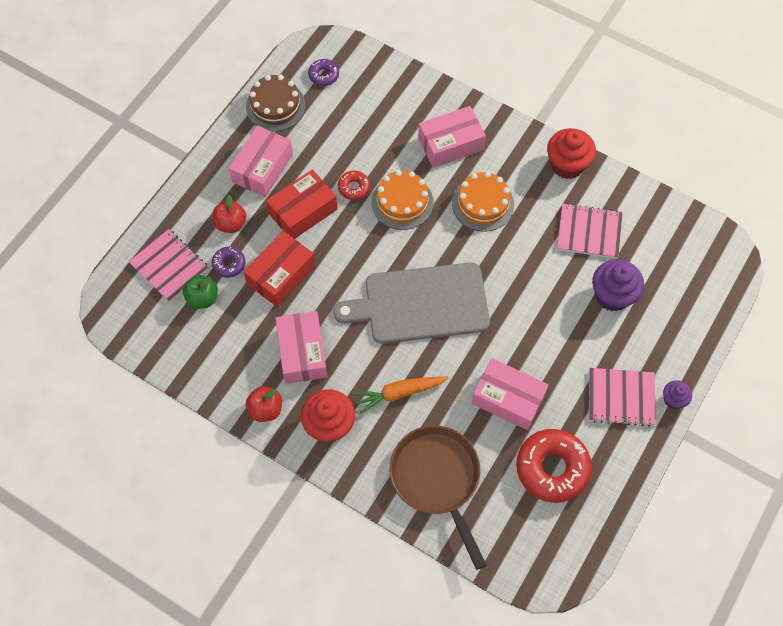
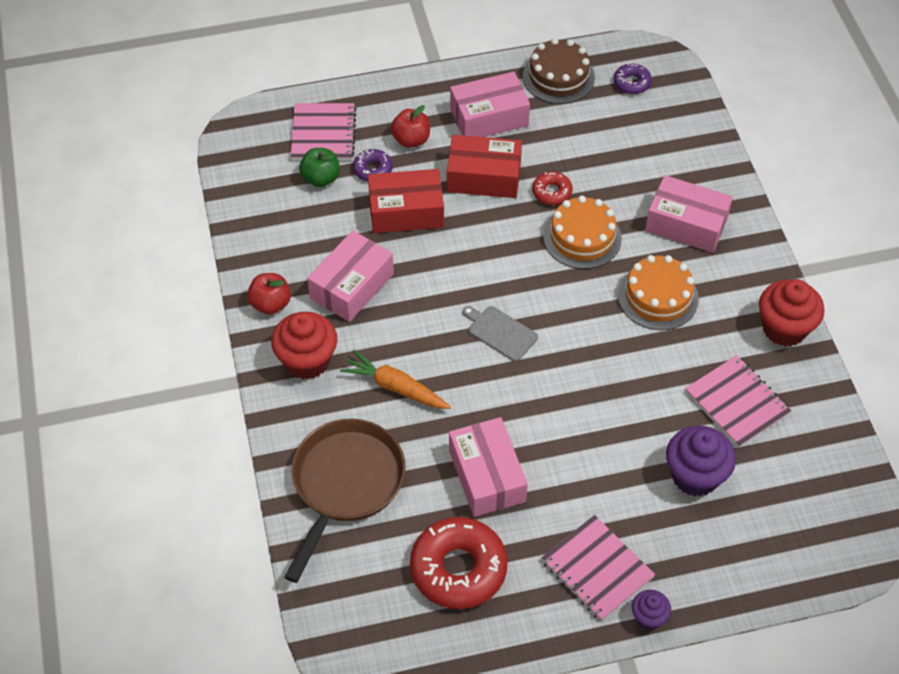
camera: 45 degrees right, 10 degrees down
(421, 304) = (500, 332): grey cutting board -> grey cutting board, size x0.42

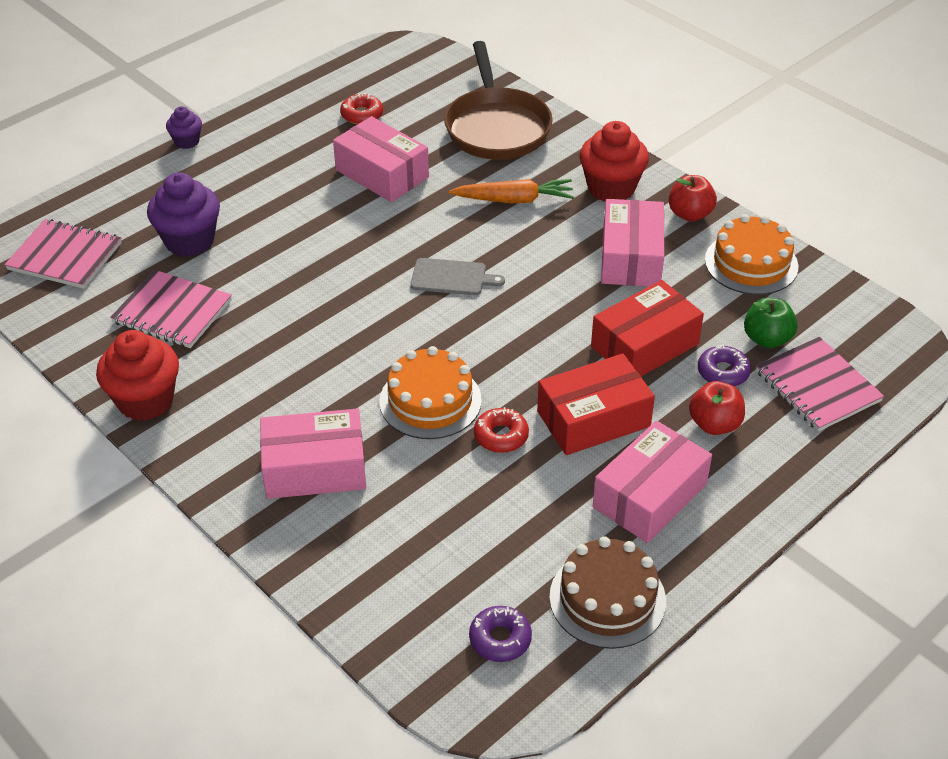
camera: 150 degrees right, 10 degrees down
(458, 569) = (362, 115): red donut -> red donut, size x0.49
(597, 569) = (246, 152): pink notebook -> pink notebook (65, 256)
(658, 297) = (306, 375): orange cake -> orange cake (751, 263)

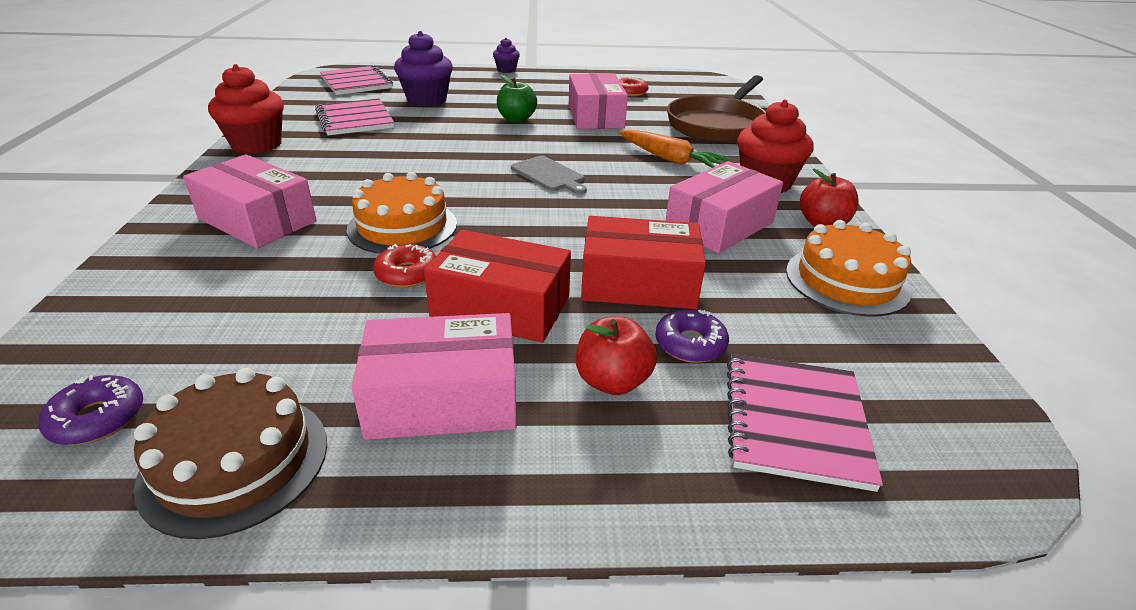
camera: 40 degrees right, 10 degrees down
(767, 339) = (784, 345): green apple -> green apple (516, 119)

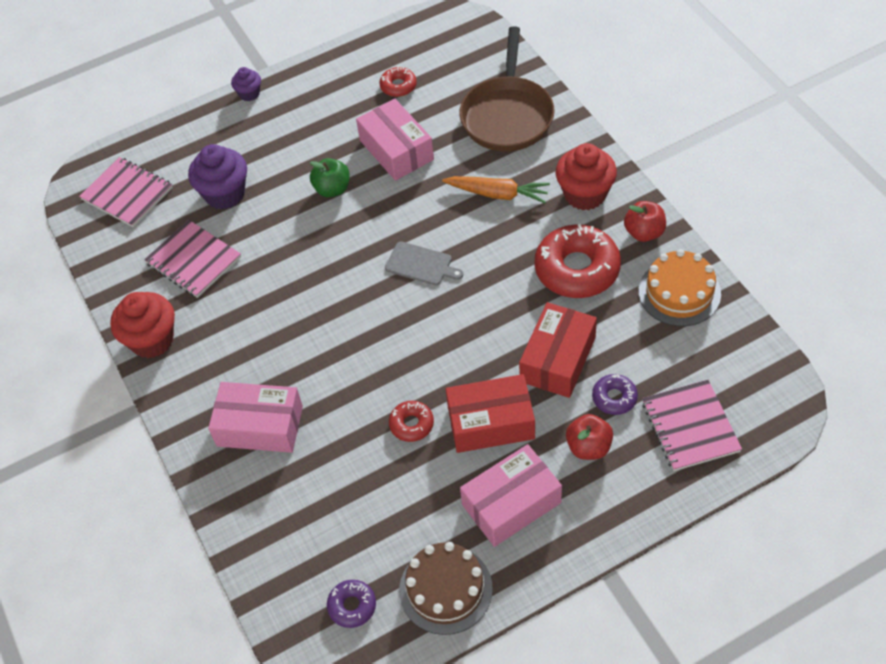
camera: 20 degrees left, 20 degrees up
(402, 226) = (366, 381): orange cake -> none
(638, 283) = (558, 359): red box -> red box turned 45 degrees counterclockwise
(719, 225) = (577, 269): pink box -> red donut

